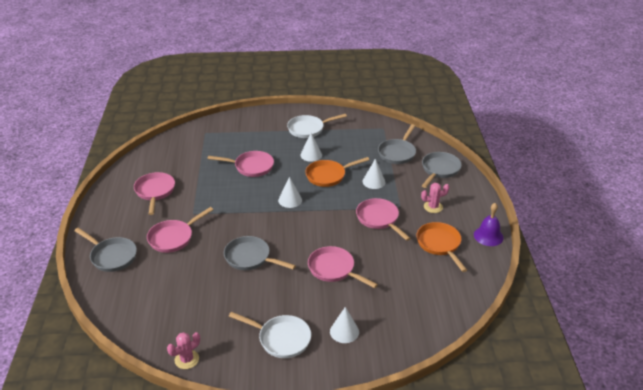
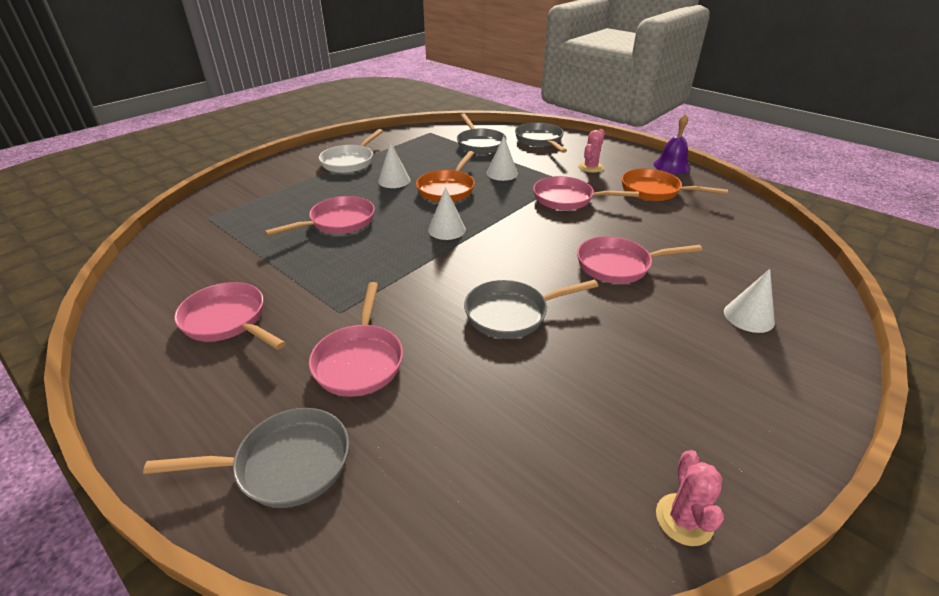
camera: 45 degrees left, 0 degrees up
(281, 339) = (719, 377): white pan -> none

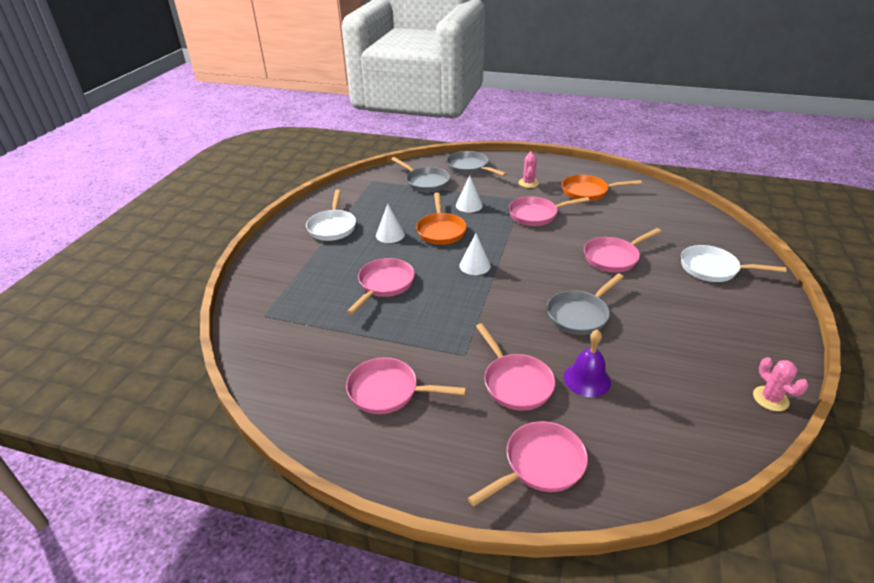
camera: 25 degrees left, 0 degrees up
(285, 464) = (540, 465): grey pan -> pink pan
(671, 166) = (582, 167): purple bell -> purple bell (587, 379)
(748, 316) = (713, 269): white cone -> white pan

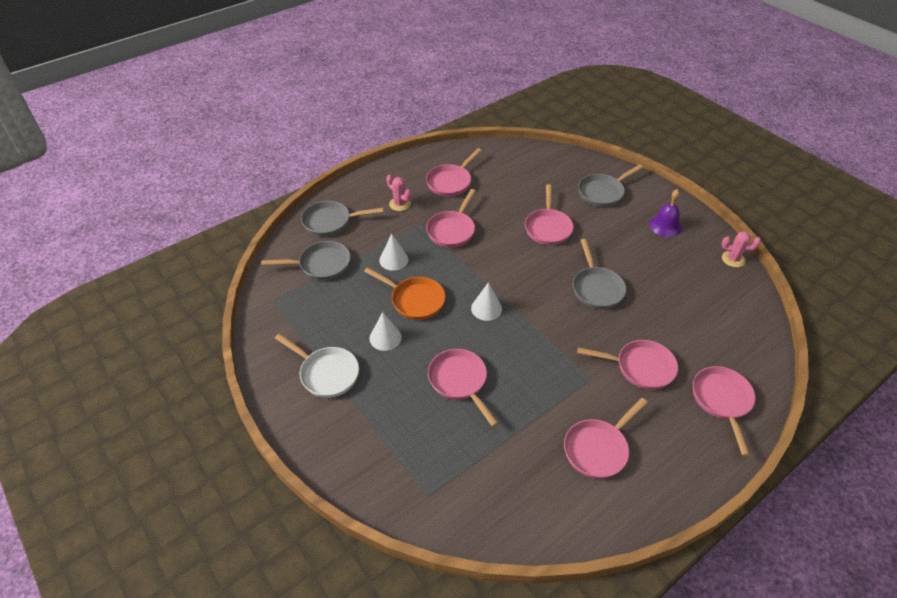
camera: 55 degrees left, 10 degrees up
(587, 379) = (663, 328): purple bell -> purple bell (665, 226)
(588, 192) = (451, 182): orange pan -> pink pan
(713, 269) = (603, 192): white pan -> grey pan

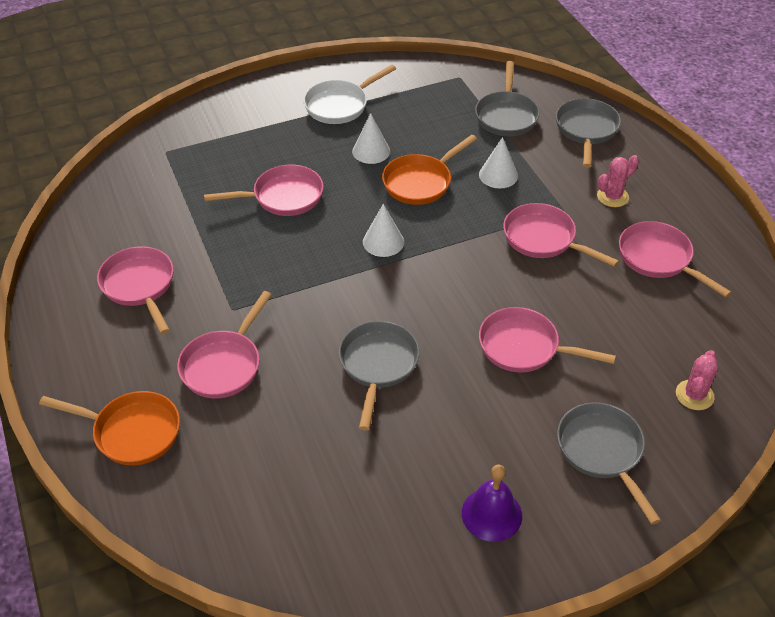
camera: 105 degrees right, 0 degrees up
(596, 288) = (378, 365): grey pan -> grey pan turned 90 degrees clockwise
(722, 401) = (132, 432): pink pan -> orange pan
(733, 259) = (379, 585): pink cactus -> pink cactus (694, 395)

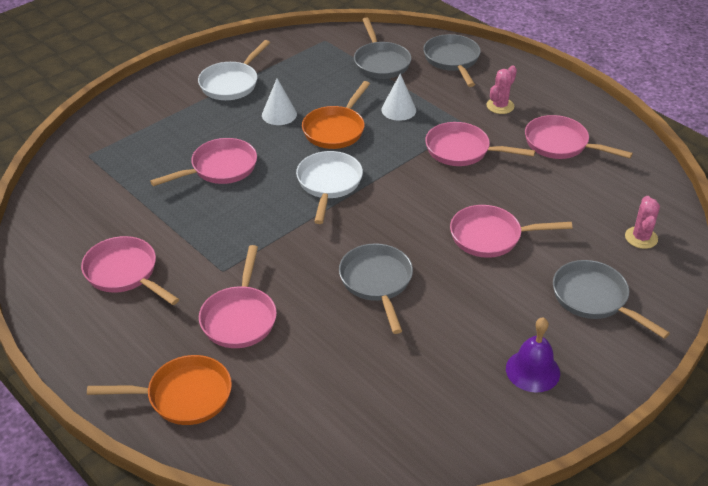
camera: 20 degrees left, 5 degrees down
(383, 242) = (329, 184): white cone -> white pan

